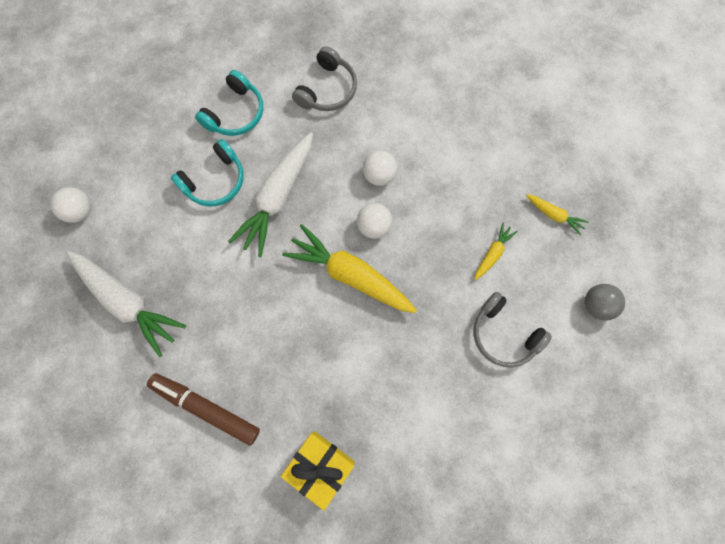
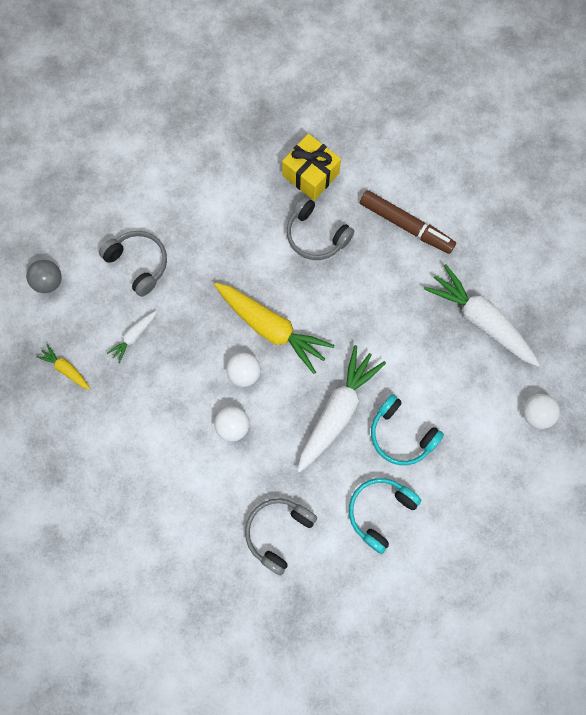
camera: 175 degrees left, 0 degrees up
(215, 181) = (401, 434): turquoise headphones -> turquoise headphones turned 105 degrees counterclockwise
(309, 385) = (316, 235): none -> grey headphones
(492, 253) = (134, 336): yellow carrot -> white carrot

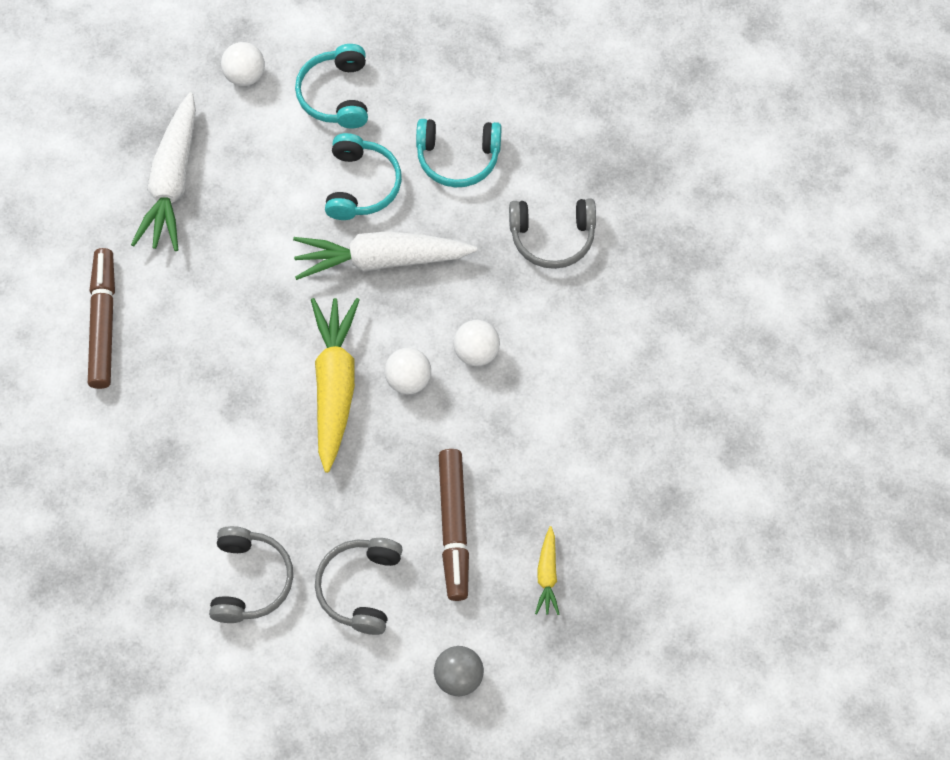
camera: 125 degrees left, 10 degrees down
(134, 336) = (453, 527): white carrot -> brown marker
(310, 174) = (104, 469): yellow gift -> none
(316, 235) = (184, 411): grey headphones -> grey headphones (250, 580)
(482, 463) = (336, 95): none -> turquoise headphones

